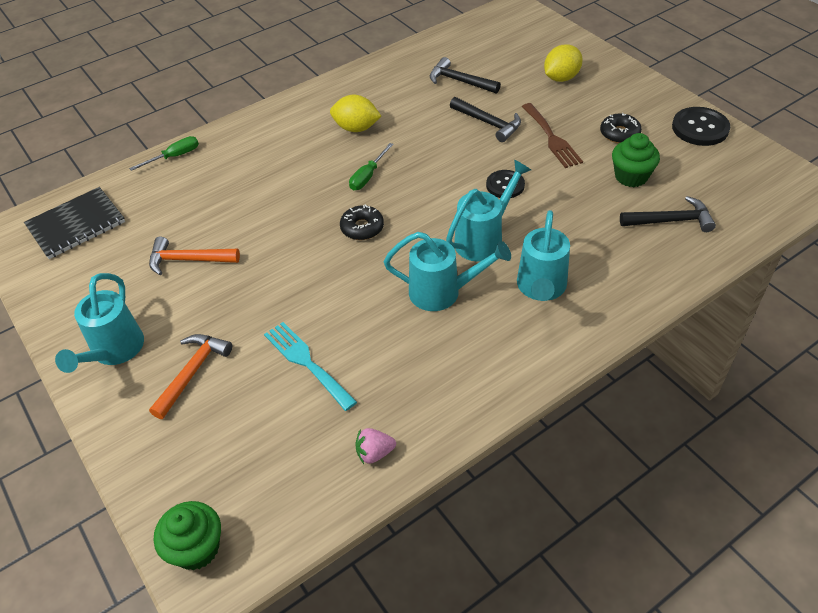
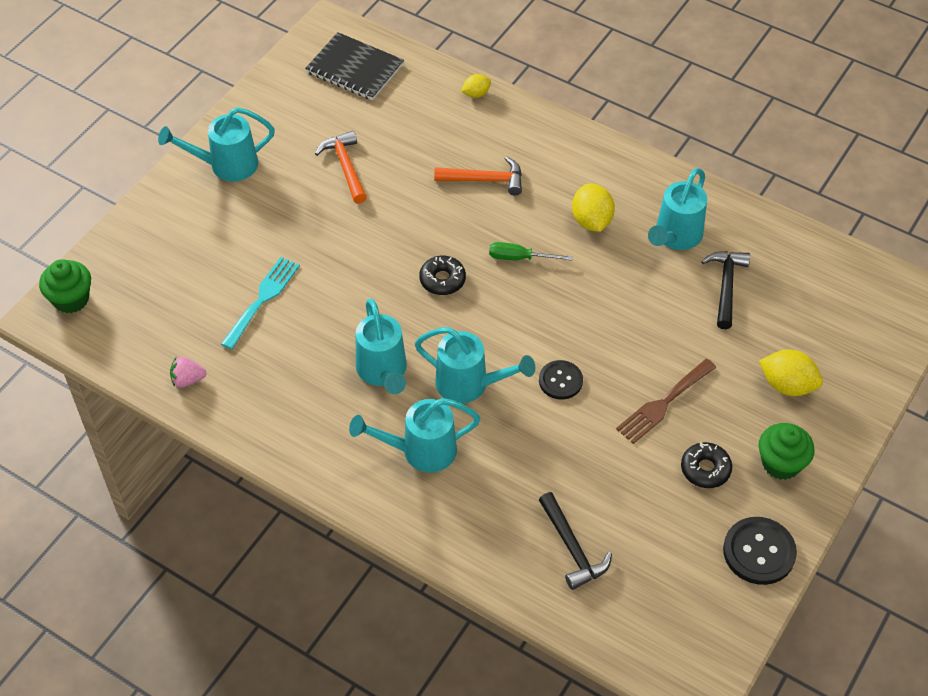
camera: 65 degrees right, 5 degrees up
(174, 156) = (476, 94): green screwdriver -> yellow lemon
(192, 372) = (224, 226): orange hammer -> orange hammer (485, 180)
(374, 453) = (188, 380): pink strawberry -> pink strawberry turned 60 degrees counterclockwise
(399, 92) = (675, 237): none -> turquoise watering can
(488, 123) = (660, 336): black hammer -> none
(631, 176) = (631, 496): green cupcake -> green cupcake (781, 463)

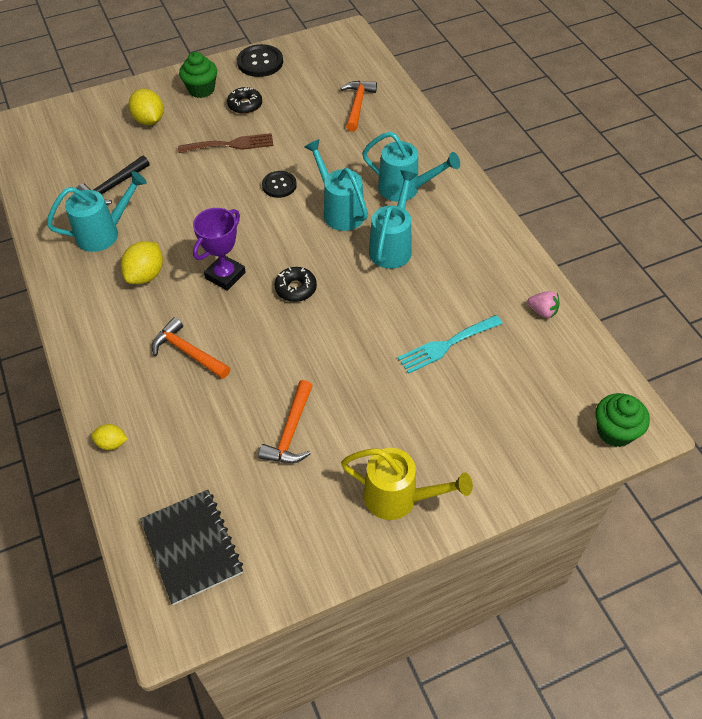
camera: 145 degrees left, 0 degrees up
(227, 165) = (398, 498): turquoise watering can -> yellow watering can
(519, 258) = (225, 275): green screwdriver -> purple trophy
(572, 548) = (357, 105): black hammer -> orange hammer

